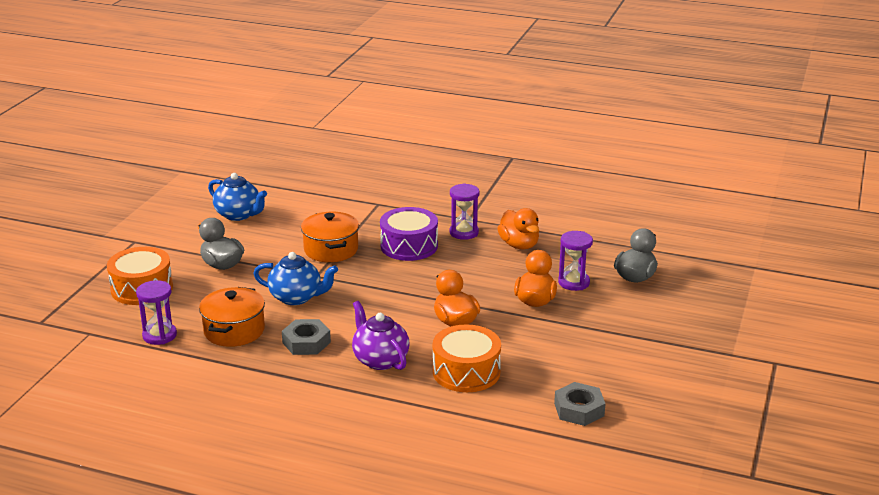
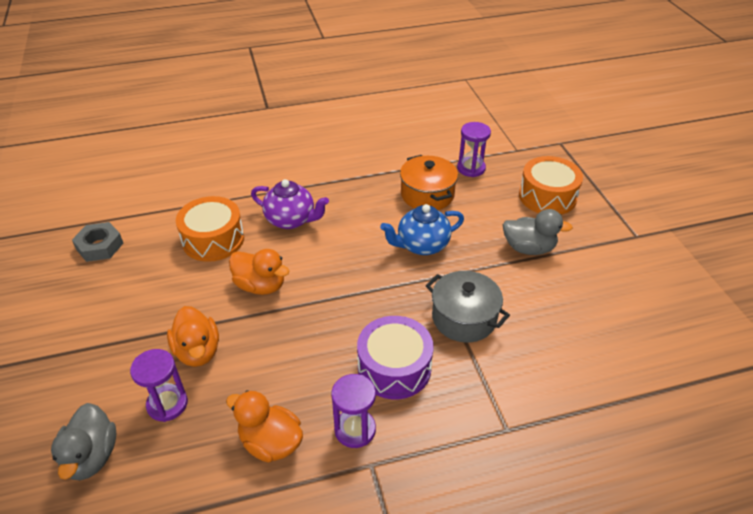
camera: 145 degrees right, 15 degrees up
(239, 215) = (615, 319): blue teapot -> none
(306, 342) = (363, 209): grey nut -> none
(331, 249) = (464, 318): orange pot -> grey pot

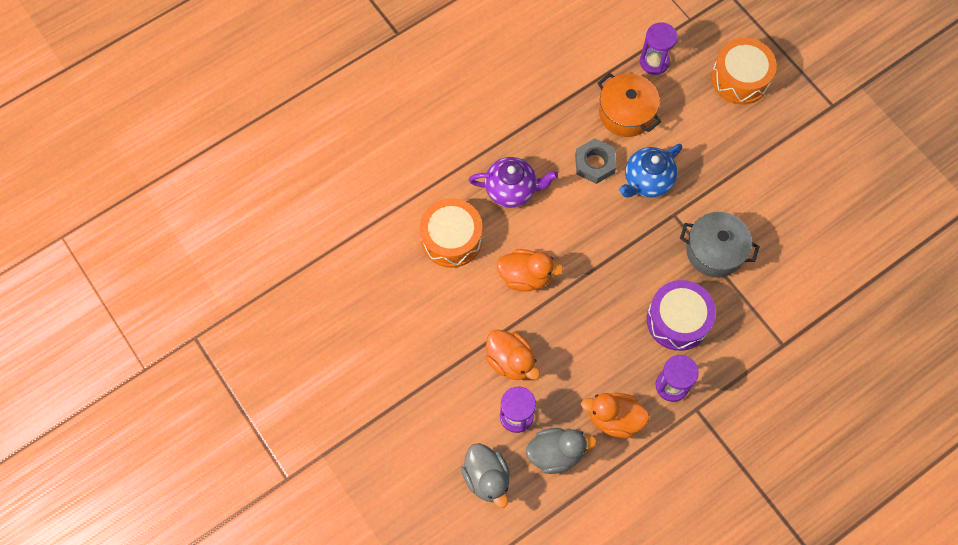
camera: 20 degrees left, 25 degrees up
(100, 246) = (348, 283): grey nut -> grey nut (594, 163)
(528, 248) = (743, 152): grey duck -> grey duck (556, 453)

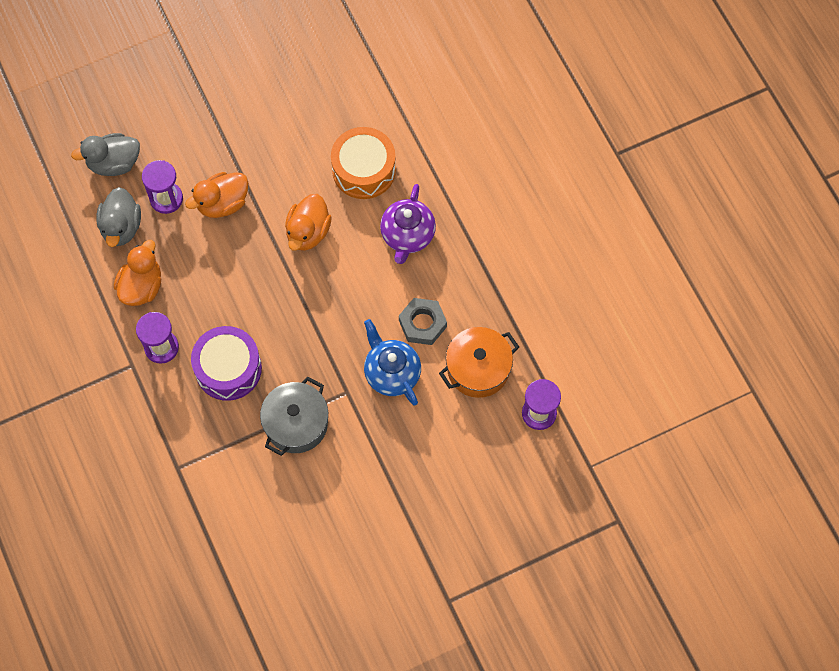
camera: 100 degrees right, 0 degrees up
(740, 78) = (501, 503): orange drum -> none

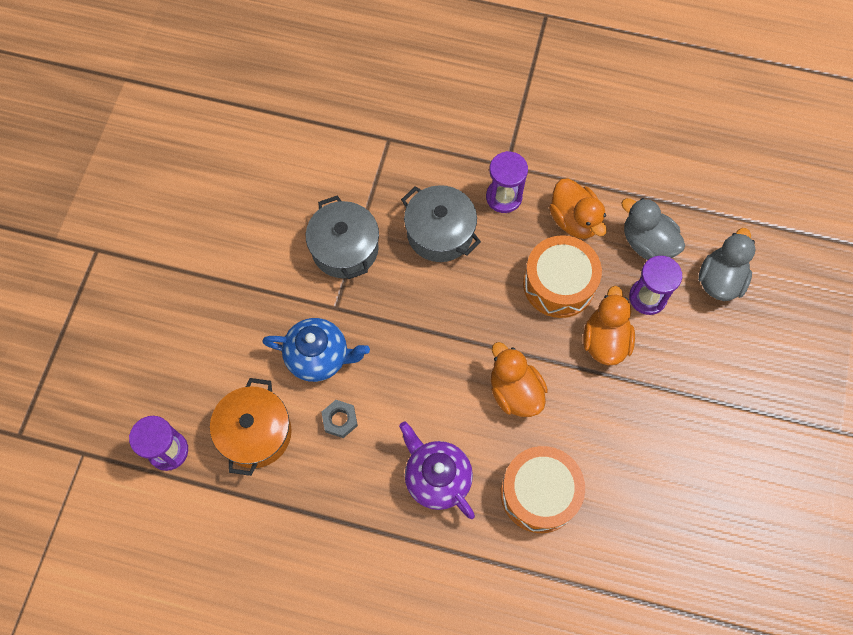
camera: 130 degrees right, 0 degrees up
(203, 261) = (559, 284): none -> orange drum
(228, 369) = (440, 233): purple drum -> grey pot
(422, 324) = (340, 420): grey nut -> grey nut, size x0.67

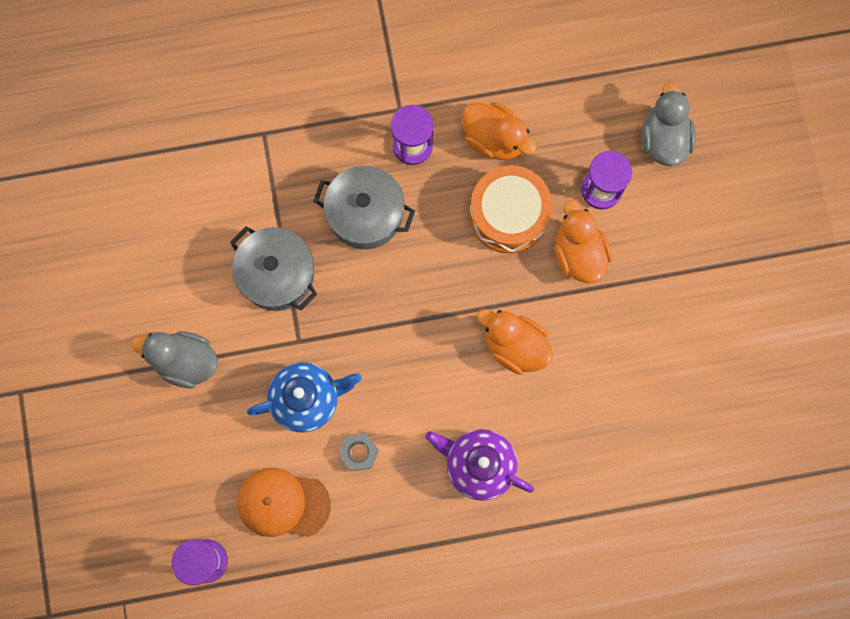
camera: 25 degrees left, 10 degrees up
(255, 433) = (283, 503): orange pot -> orange cap
(539, 493) = (581, 434): orange drum -> none
(647, 243) = (577, 131): grey duck -> grey duck (185, 361)

